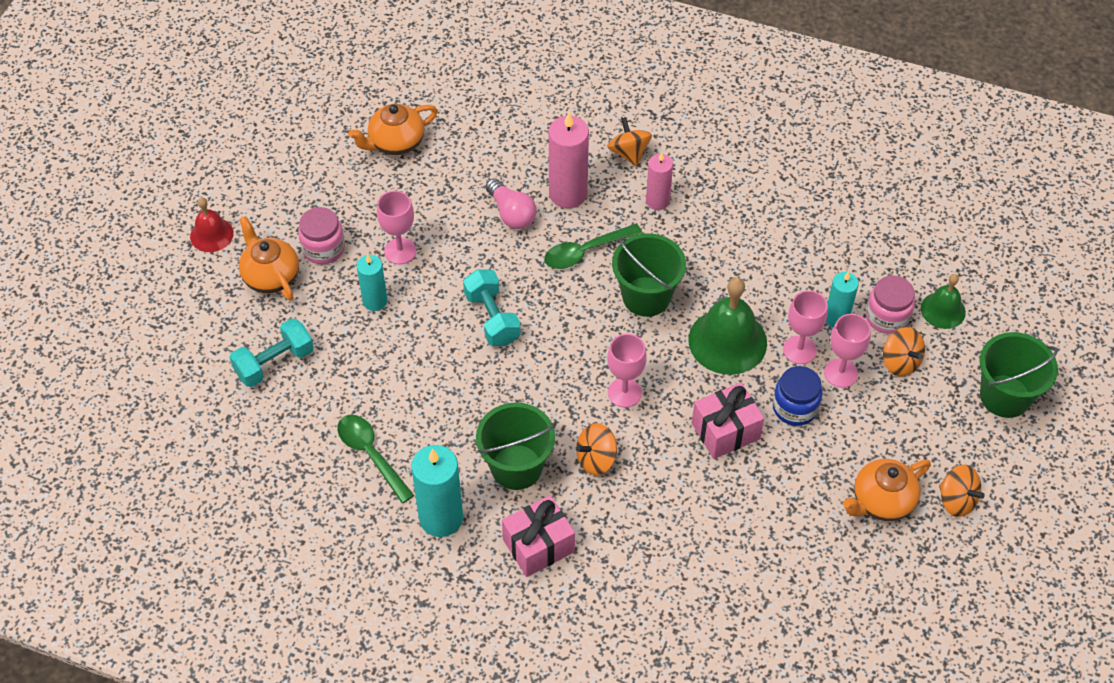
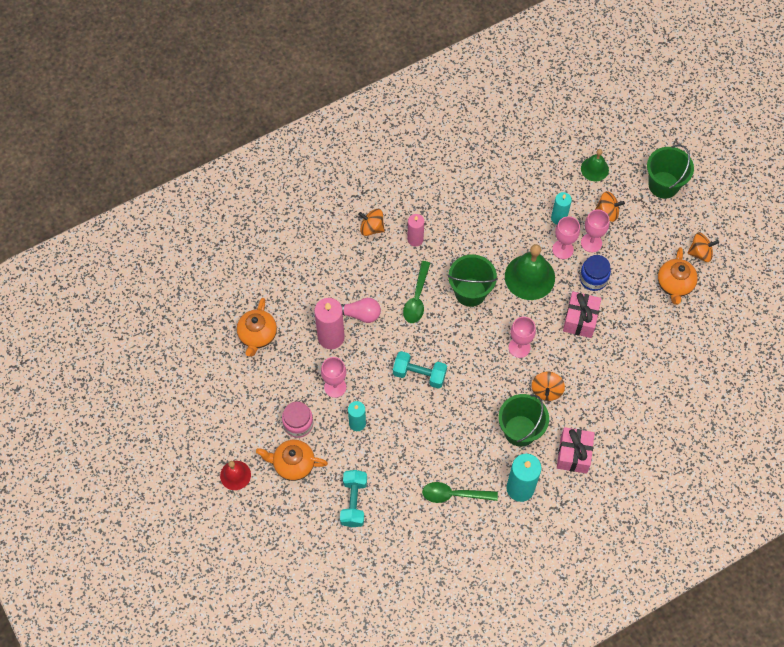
camera: 50 degrees left, 10 degrees up
(568, 193) = (371, 277): pink candle -> pink candle (331, 337)
(887, 317) = (577, 196): pink jar -> none

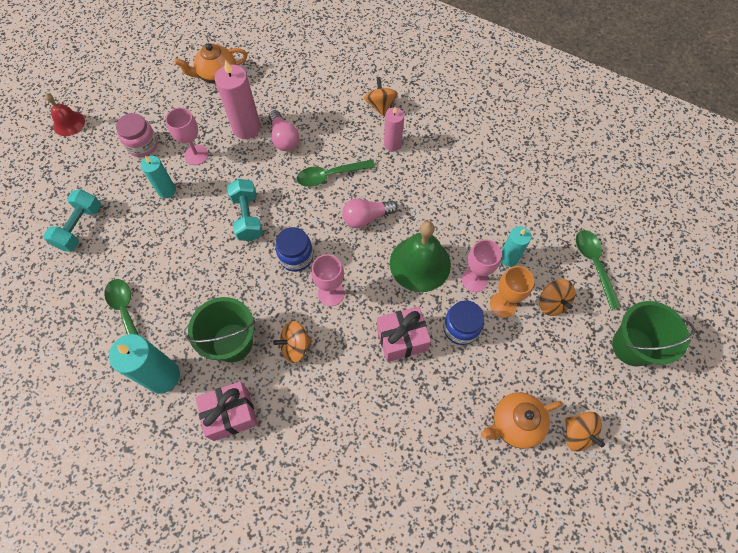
camera: 60 degrees right, 0 degrees up
(293, 464) = (99, 160): orange teapot -> none
(354, 502) = (80, 227): turquoise dumbbell -> turquoise dumbbell turned 45 degrees counterclockwise
(470, 292) = (366, 218): green bucket -> pink light bulb
(475, 356) = (296, 257): none -> blue jar
(591, 242) = (503, 304): pink goblet -> orange goblet
(594, 169) = (594, 264): green bell -> green spoon

